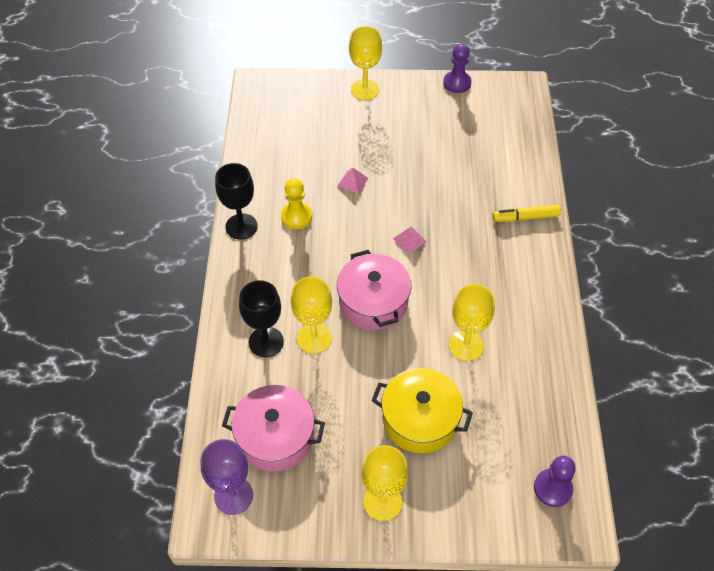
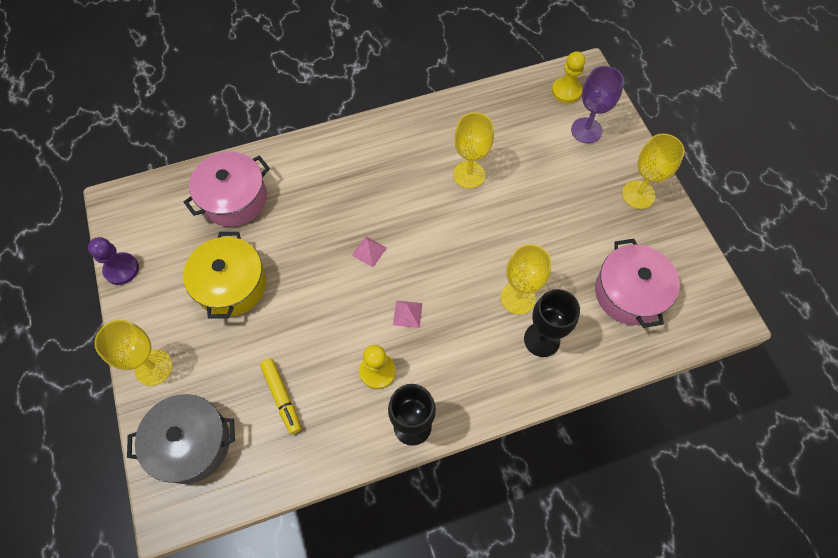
camera: 110 degrees left, 10 degrees up
(233, 496) = (697, 305): purple goblet -> purple goblet (586, 130)
(297, 101) = (191, 443): none -> grey pot
(352, 182) = (308, 331): pink pyramid -> pink pyramid (407, 314)
(373, 302) = (455, 260): pink pot -> pink pot (234, 199)
(420, 419) = (556, 189): yellow pot -> yellow pot (231, 285)
(525, 217) = (306, 162): yellow marker -> yellow marker (282, 397)
(552, 488) = (566, 91): purple pawn -> yellow pawn

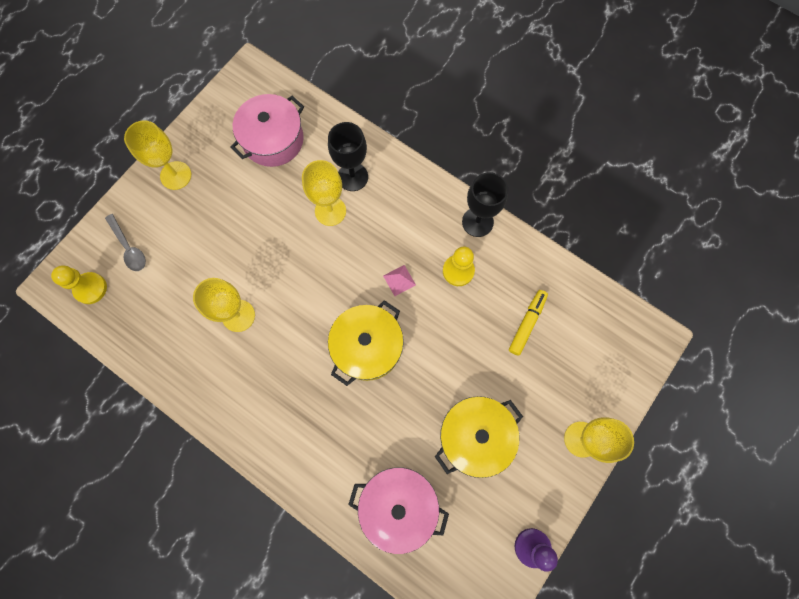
camera: 125 degrees left, 10 degrees up
(191, 443) = (605, 361): grey pot -> none
(369, 251) = (367, 346): pink pyramid -> yellow pot
(586, 130) = (129, 247): purple goblet -> grey spoon

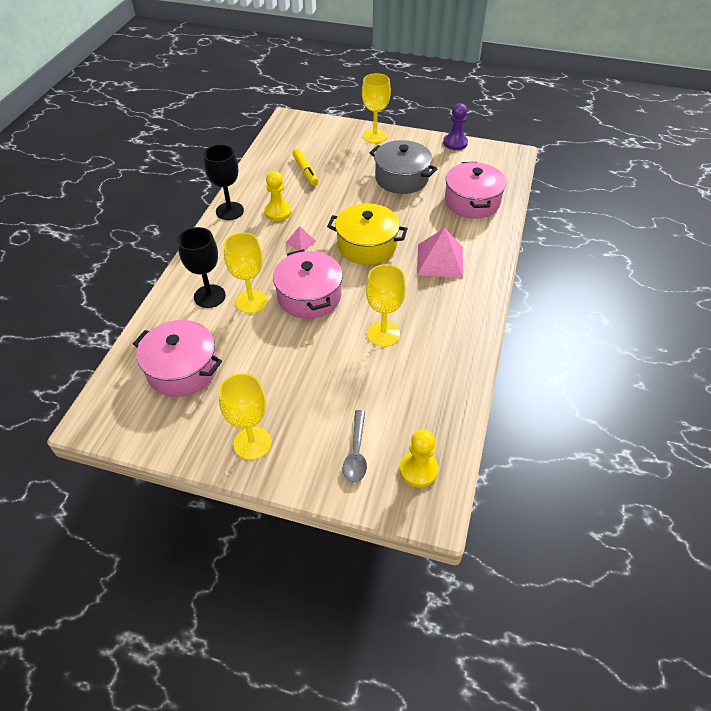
camera: 110 degrees left, 25 degrees down
(129, 247) = (356, 452): grey spoon -> grey spoon turned 150 degrees clockwise
(313, 416) = (440, 260): none -> pink pyramid
(315, 264) = (309, 296): none -> pink pot
(475, 436) = (401, 178): yellow pot -> grey pot
(527, 323) = (305, 171): yellow marker -> yellow marker turned 120 degrees counterclockwise

